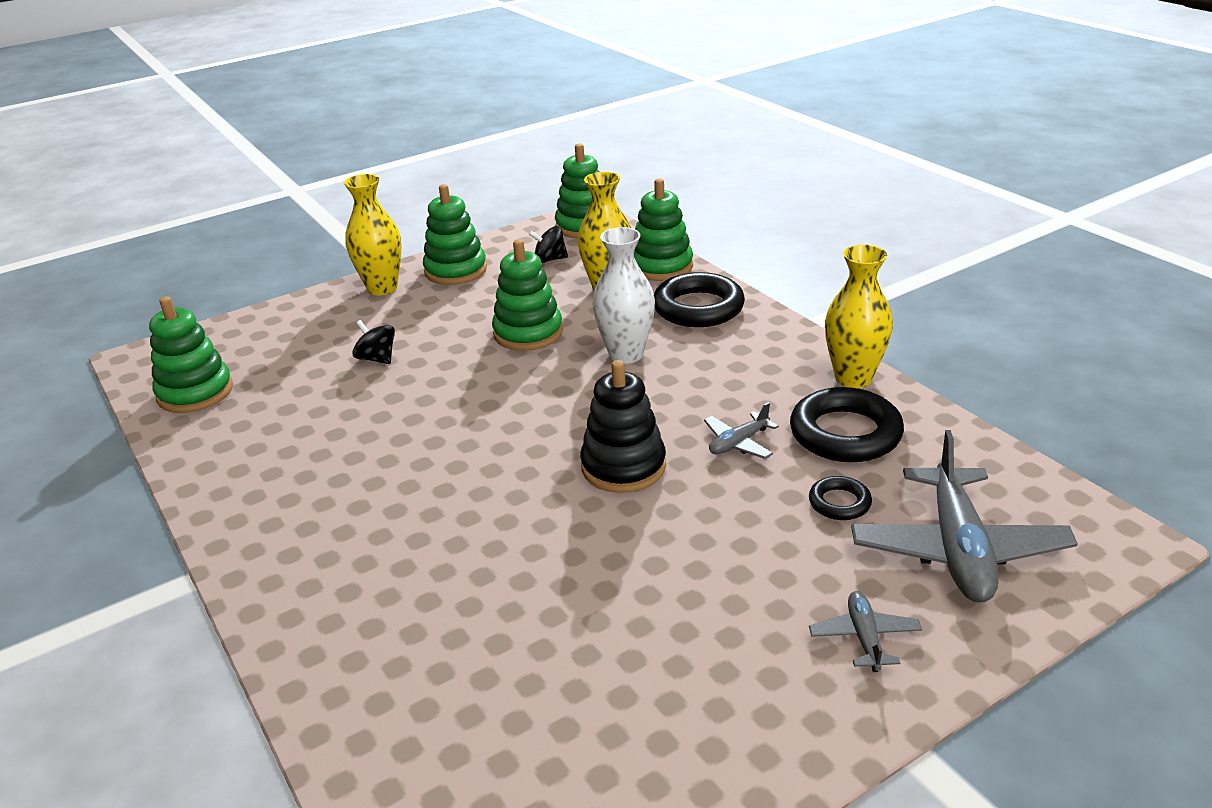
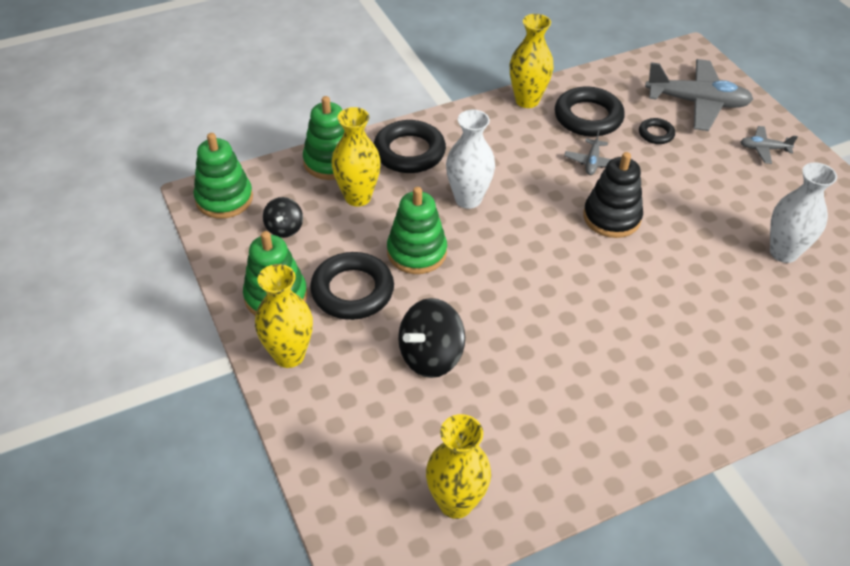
camera: 85 degrees left, 15 degrees up
(195, 392) = (456, 503): green stacking toy -> yellow vase
(377, 359) = (430, 356): black spinning top -> black spinning top, size x1.71
(466, 306) = (352, 291): none -> black ring
(586, 653) = (783, 252): none -> white vase
(738, 443) = (592, 162): grey plane -> grey plane turned 45 degrees clockwise

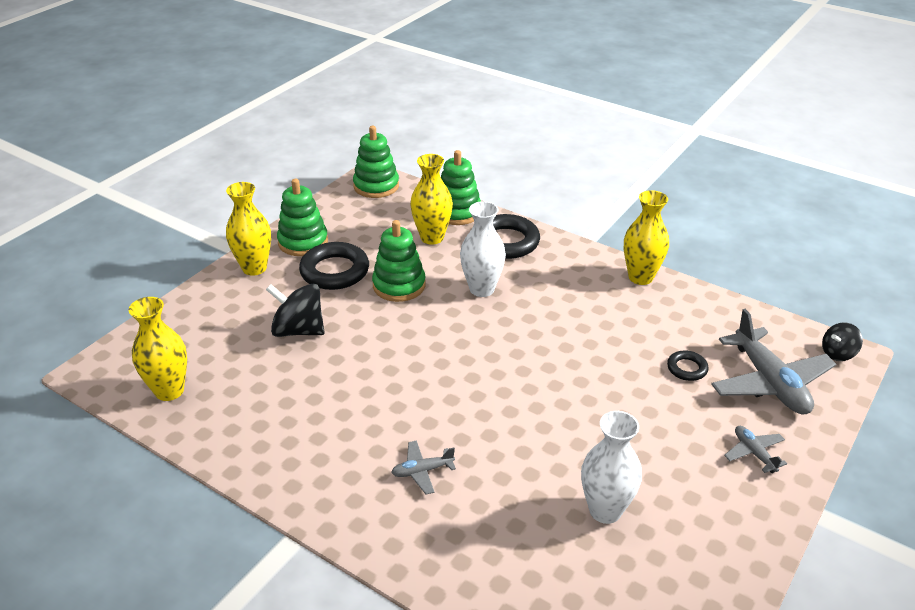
camera: 60 degrees right, 10 degrees down
(284, 228) = (370, 220): black spinning top -> black spinning top (838, 353)
(588, 117) = (660, 319): black ring -> none
(592, 162) = (600, 341): grey plane -> grey plane (422, 471)
(611, 217) = (539, 375): black stacking toy -> none

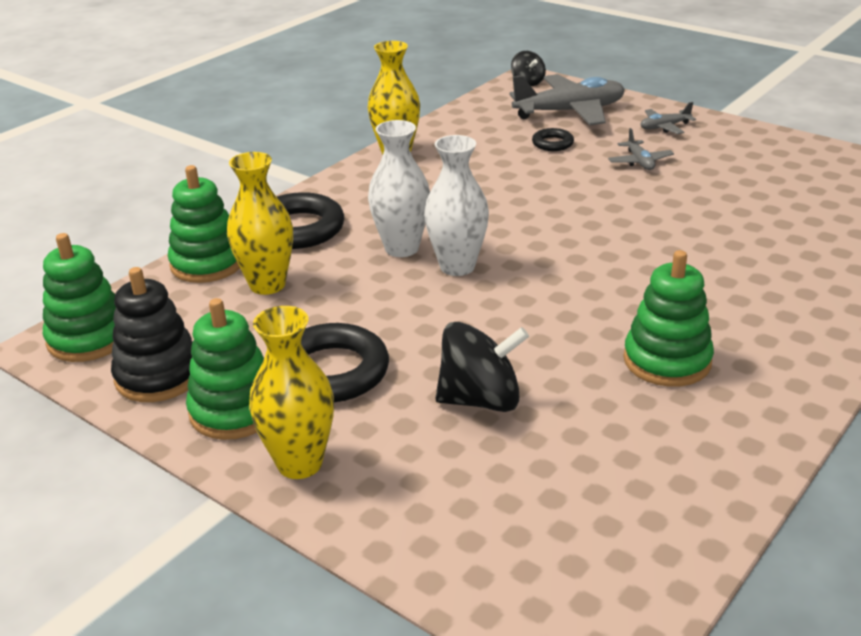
camera: 85 degrees left, 5 degrees down
(169, 391) = (637, 531): yellow vase -> none
(298, 330) = (481, 400): black spinning top -> black spinning top turned 120 degrees counterclockwise
(338, 213) = (158, 376): none -> black stacking toy
(399, 285) = (381, 311): green stacking toy -> green stacking toy (667, 361)
(422, 471) = (741, 291): grey plane -> grey plane (640, 162)
(605, 510) = (759, 194): white vase -> white vase (457, 266)

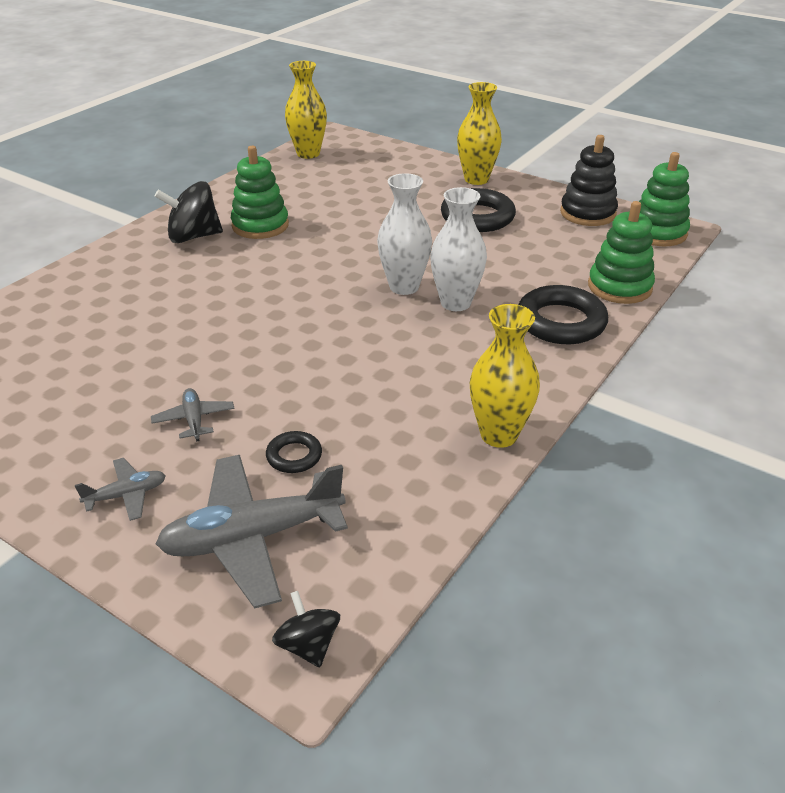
camera: 175 degrees right, 5 degrees up
(234, 411) = (526, 198): green stacking toy -> none
(267, 285) = (555, 270): yellow vase -> yellow vase (308, 154)
(481, 400) = (381, 205): black spinning top -> black spinning top (193, 237)

